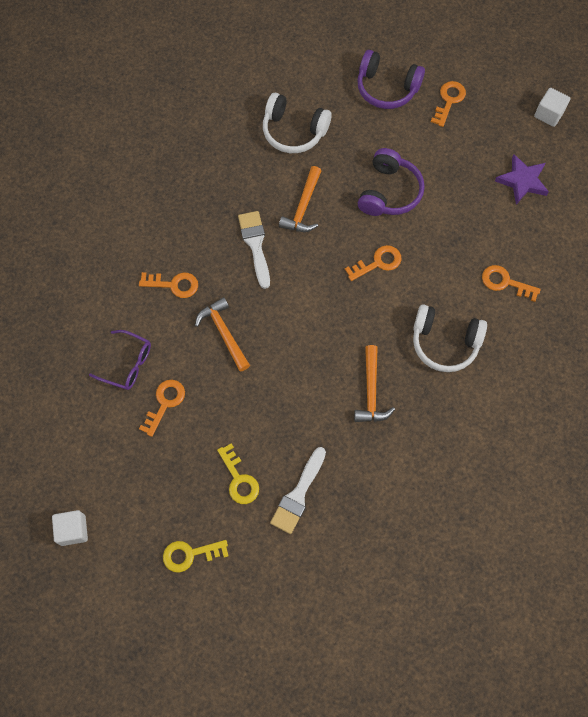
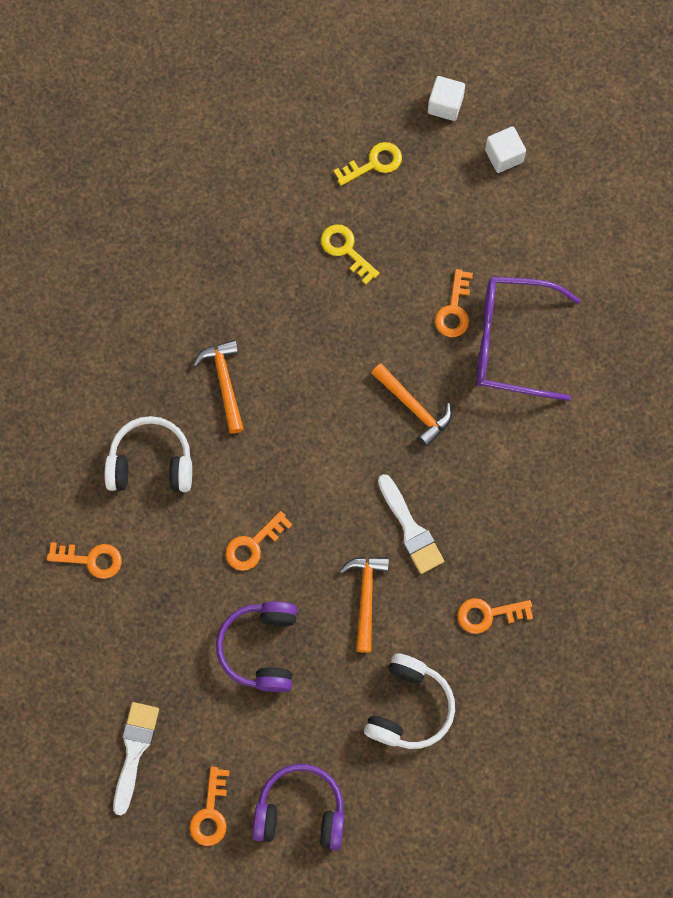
camera: 165 degrees right, 5 degrees up
(127, 364) = (513, 342): purple glasses -> purple glasses, size x1.76
(173, 284) = (493, 451): orange key -> orange key (488, 614)
(294, 131) = (409, 707): white headphones -> white headphones turned 105 degrees clockwise
(298, 494) = (277, 250): white brush -> white brush (134, 750)
(522, 181) = (90, 711): purple star -> none
(549, 114) = (69, 828): white cube -> white cube (445, 105)

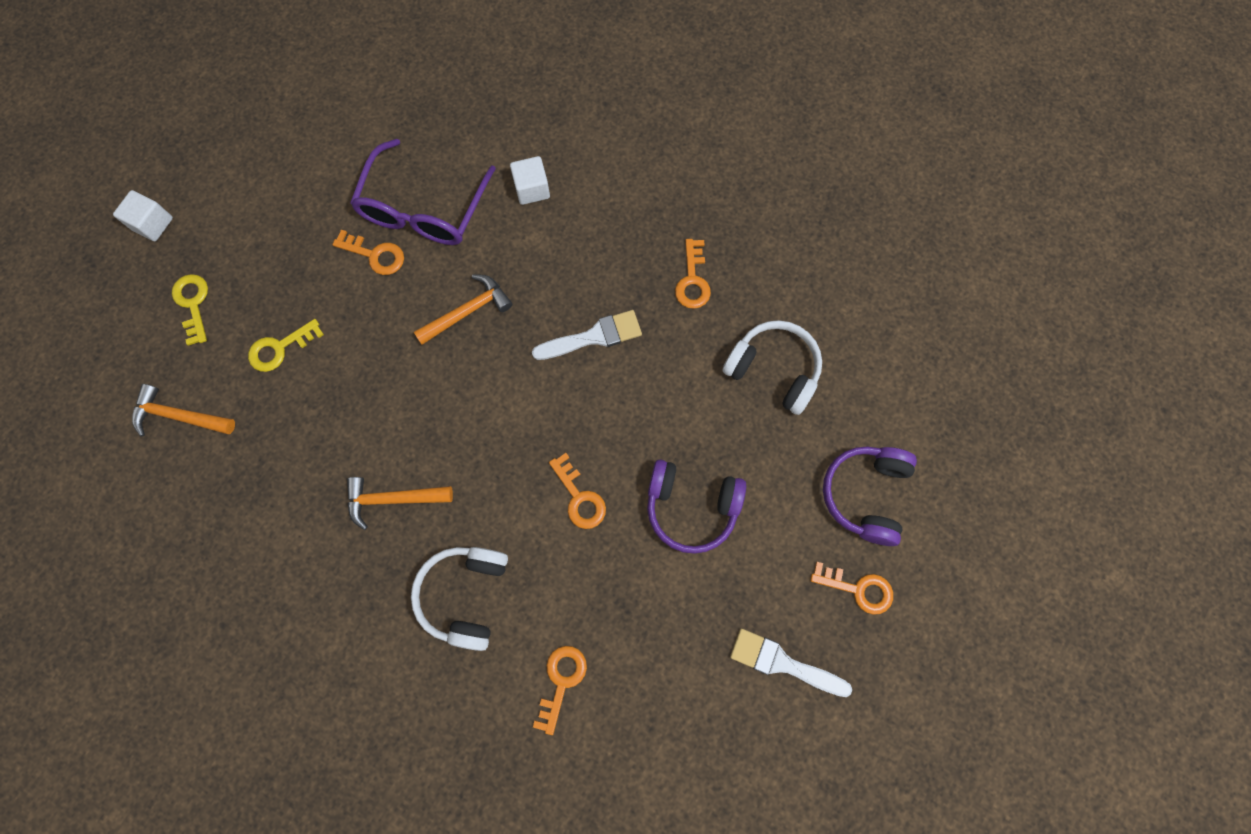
camera: 80 degrees left, 0 degrees up
(366, 597) = (655, 392): orange hammer -> orange hammer (179, 416)
(503, 156) = (226, 180): white cube -> white cube (532, 189)

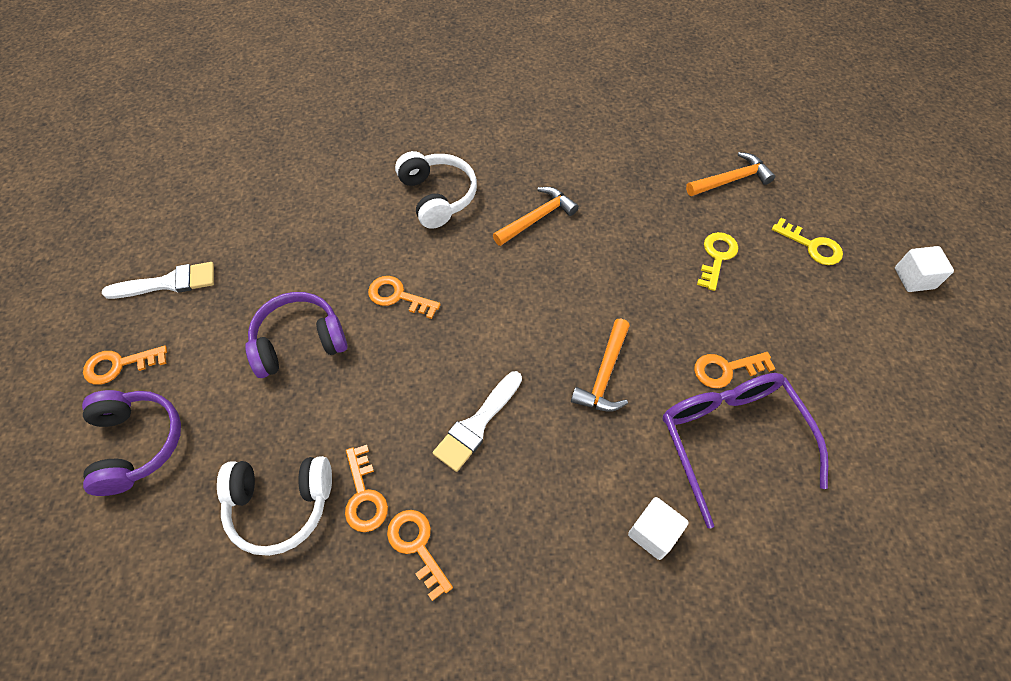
camera: 145 degrees right, 15 degrees down
(561, 681) = (334, 189): orange key -> orange key (364, 495)

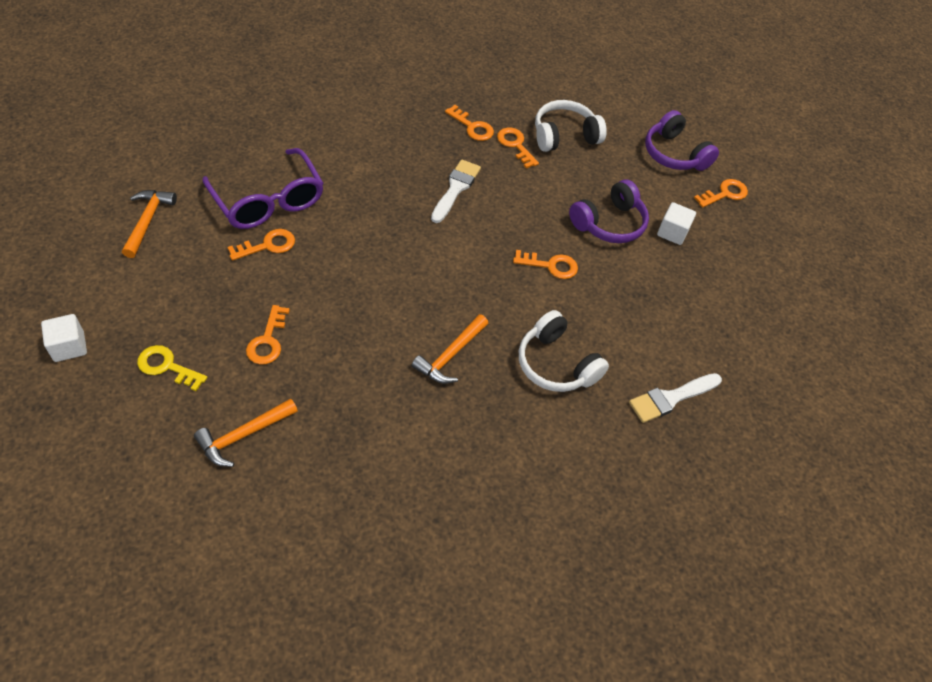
camera: 160 degrees right, 5 degrees down
(168, 283) = (739, 252): white brush -> white brush (671, 398)
(604, 374) = (367, 230): orange hammer -> orange hammer (148, 221)
(653, 533) = (325, 147): white cube -> white cube (672, 232)
(717, 257) = (268, 340): yellow key -> orange key

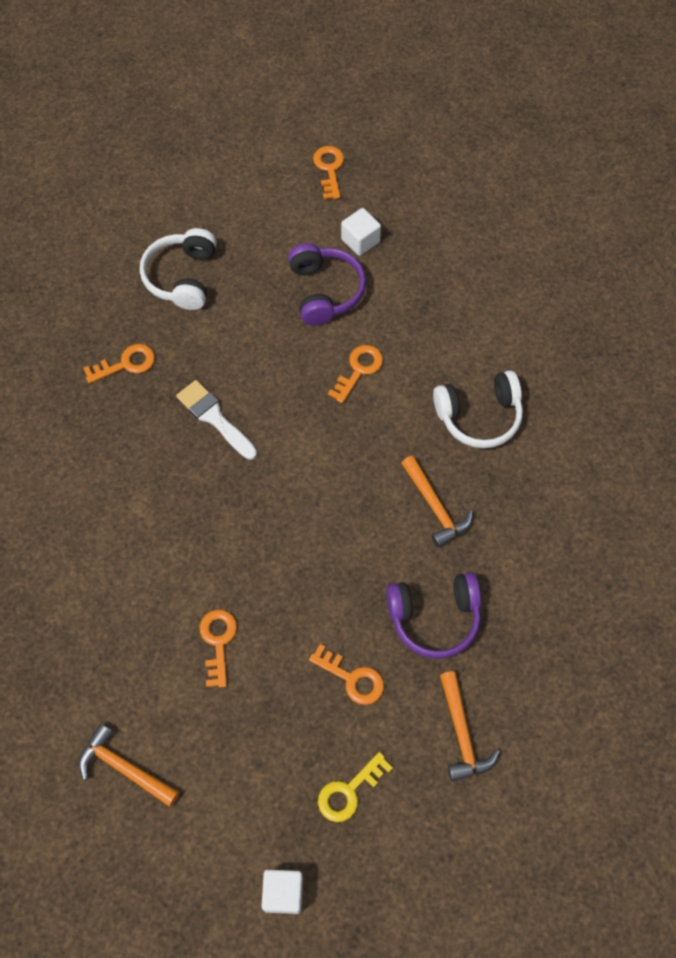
camera: 60 degrees left, 10 degrees up
(268, 200) = (148, 622): purple glasses -> none
(515, 145) = (175, 332): orange key -> none
(671, 398) = (550, 337): white brush -> none
(674, 154) = (256, 186): purple headphones -> purple headphones (434, 618)

